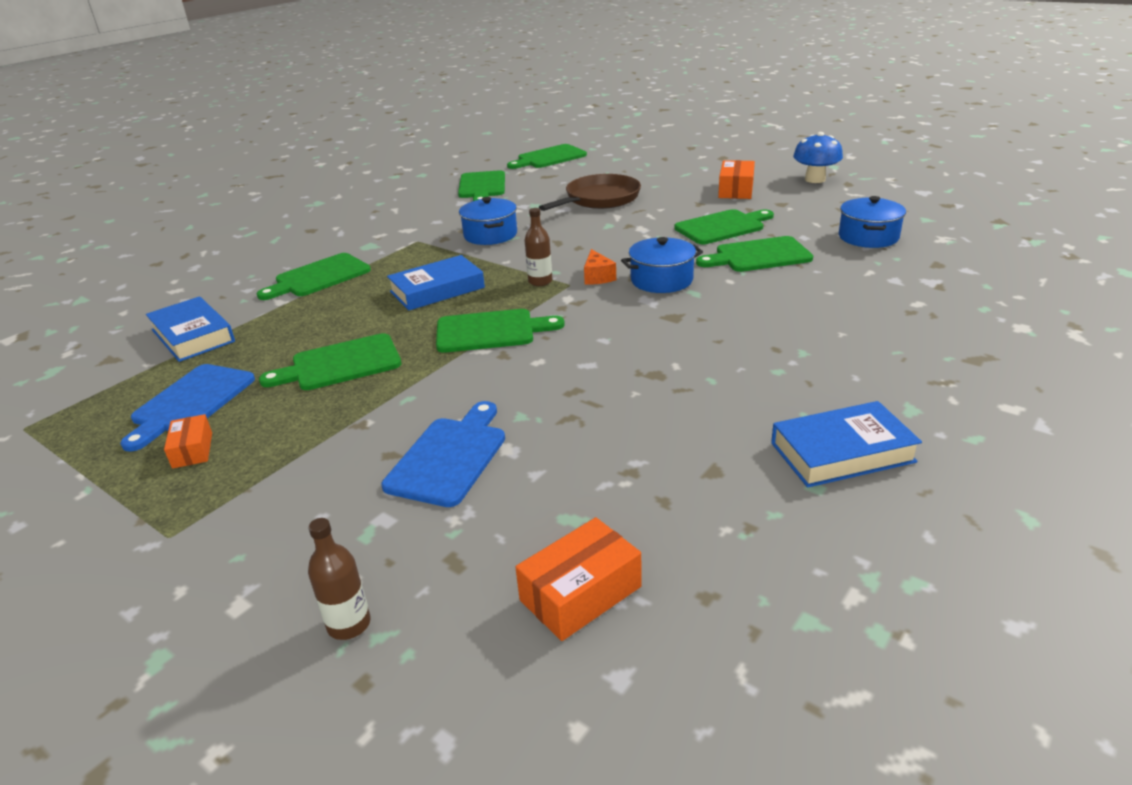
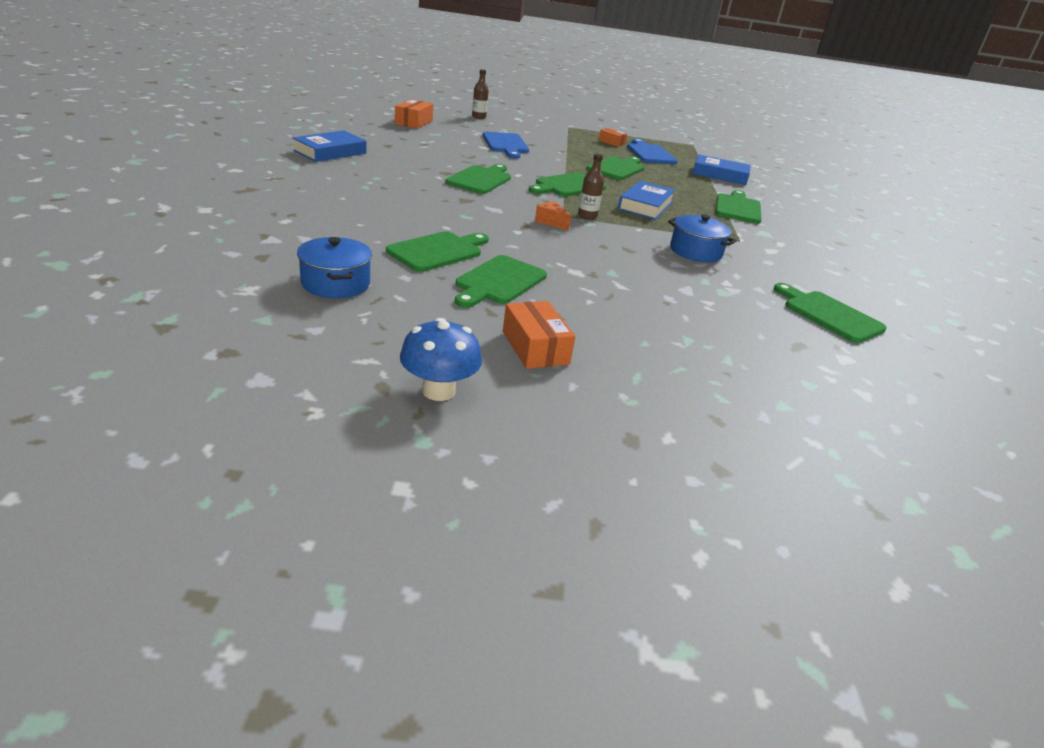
camera: 140 degrees right, 0 degrees up
(549, 157) = (874, 392): green cutting board -> green cutting board (480, 179)
(599, 199) = (674, 309): brown pan -> none
(661, 280) = (500, 223): blue pot -> none

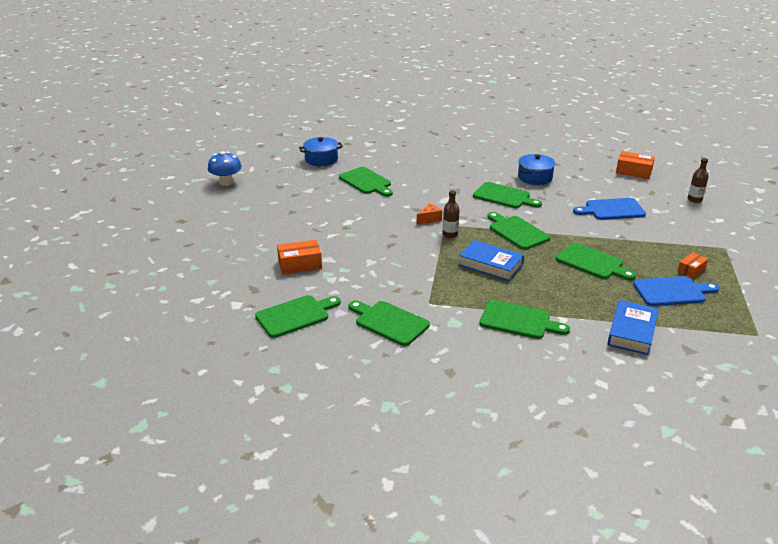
camera: 100 degrees right, 0 degrees up
(330, 152) = (521, 147): blue book -> none
(499, 282) = (330, 198): green cutting board -> green cutting board (389, 322)
(535, 347) = (258, 204): orange box -> orange box (300, 264)
(695, 251) = (396, 274): blue pot -> blue pot (535, 177)

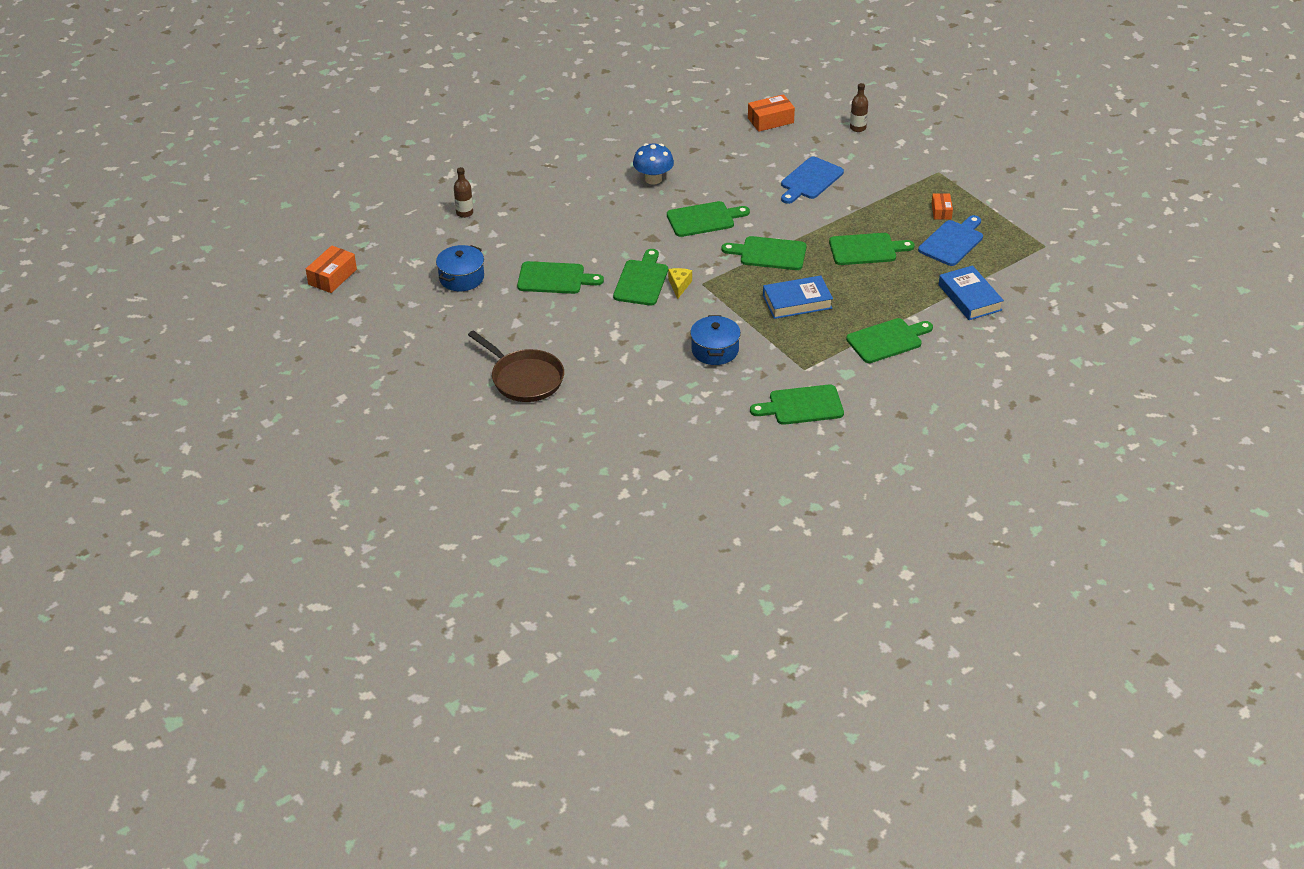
camera: 45 degrees left, 10 degrees up
(226, 182) = (416, 366): blue mushroom -> blue mushroom (653, 179)
(263, 215) = (524, 378): none -> brown pan
(295, 315) = (725, 450): green cutting board -> green cutting board (641, 281)
(300, 264) = (648, 404): orange box -> orange box (332, 277)
(429, 219) = (679, 286): orange cheese -> yellow cheese
(450, 234) = (721, 291): brown bottle -> brown bottle (464, 213)
(535, 177) = (698, 179): blue pot -> blue pot (715, 350)

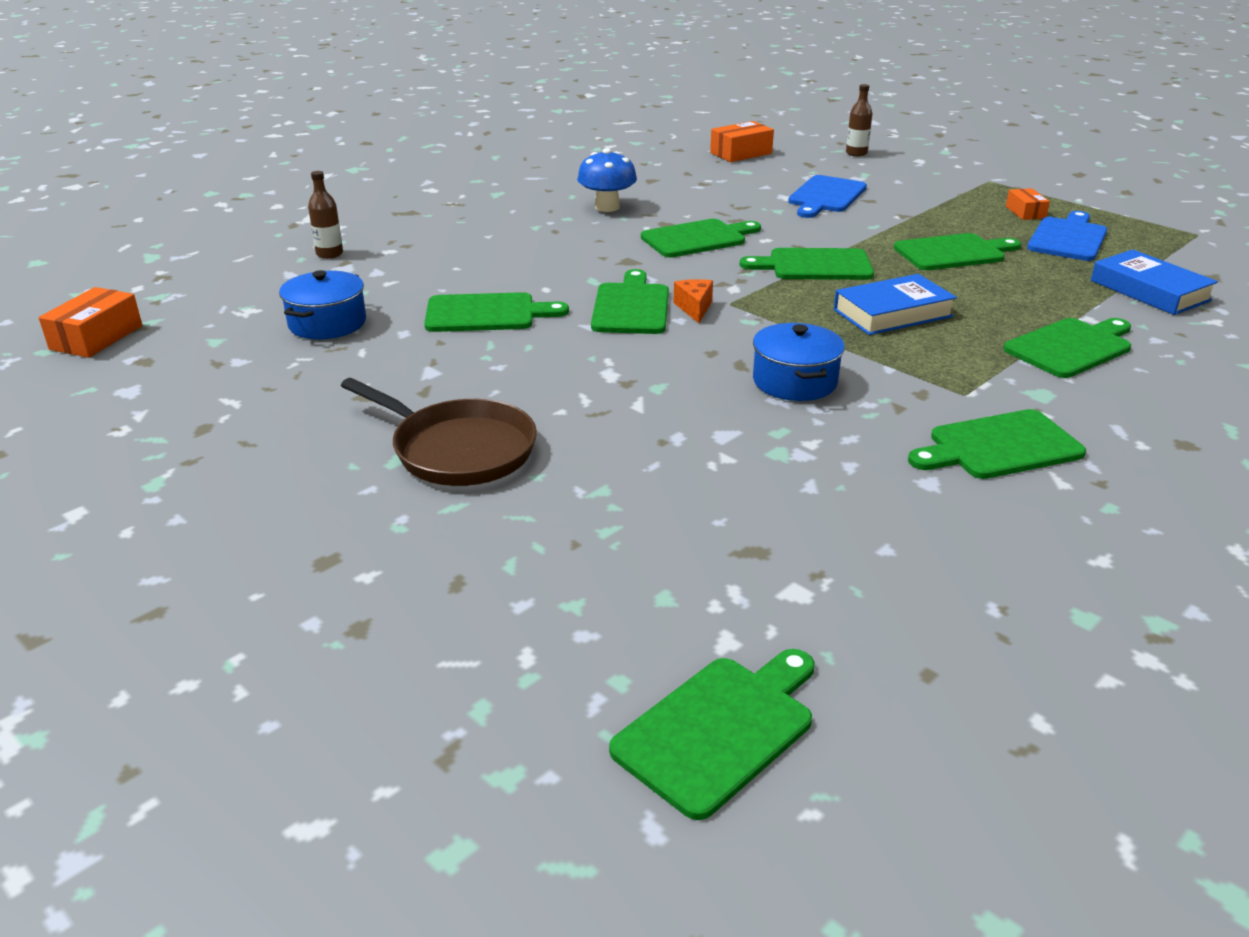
camera: 10 degrees left, 10 degrees down
(608, 529) = (719, 729): none -> green cutting board
(679, 286) = (694, 308): yellow cheese -> orange cheese

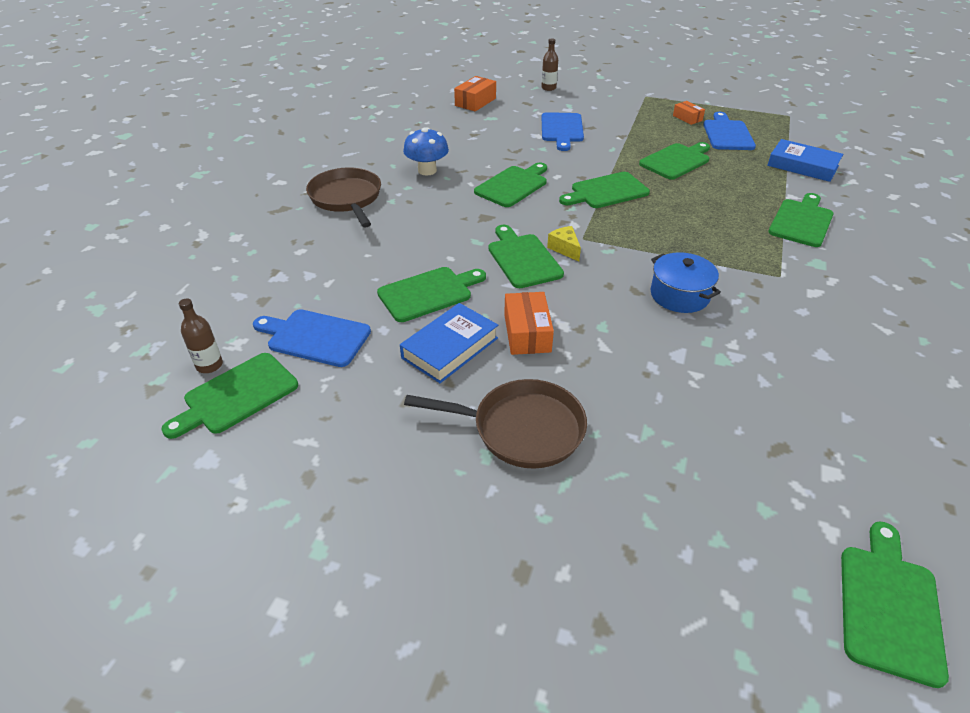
camera: 25 degrees left, 10 degrees up
(96, 337) = (124, 411): orange box -> orange box (527, 333)
(327, 323) = (315, 337): blue pot -> blue cutting board
(329, 254) = (254, 266): brown bottle -> brown bottle (209, 365)
(487, 216) = (347, 198): none -> brown pan
(694, 308) = (565, 249): orange cheese -> yellow cheese
(892, 313) = (685, 220): blue book -> blue book (450, 348)
(999, 446) = (833, 312): green cutting board -> green cutting board (237, 395)

